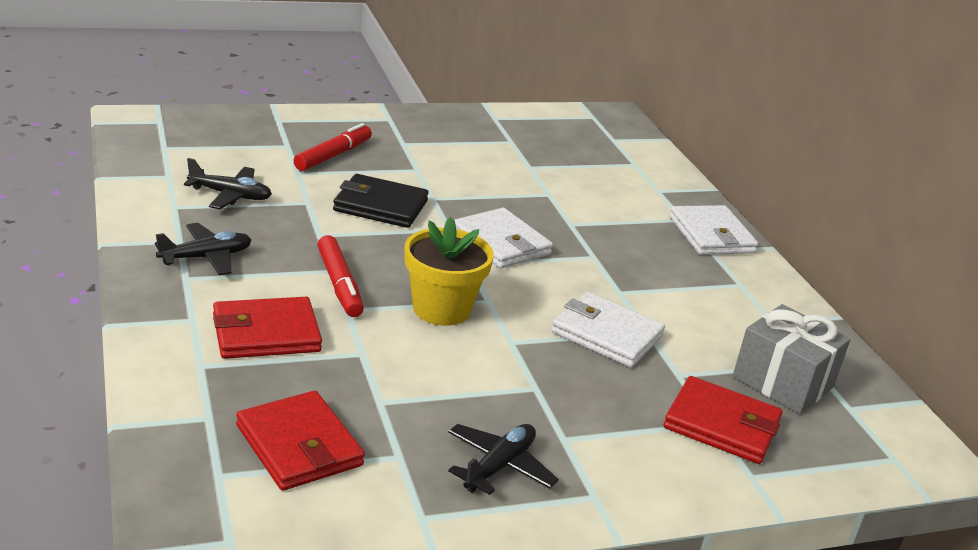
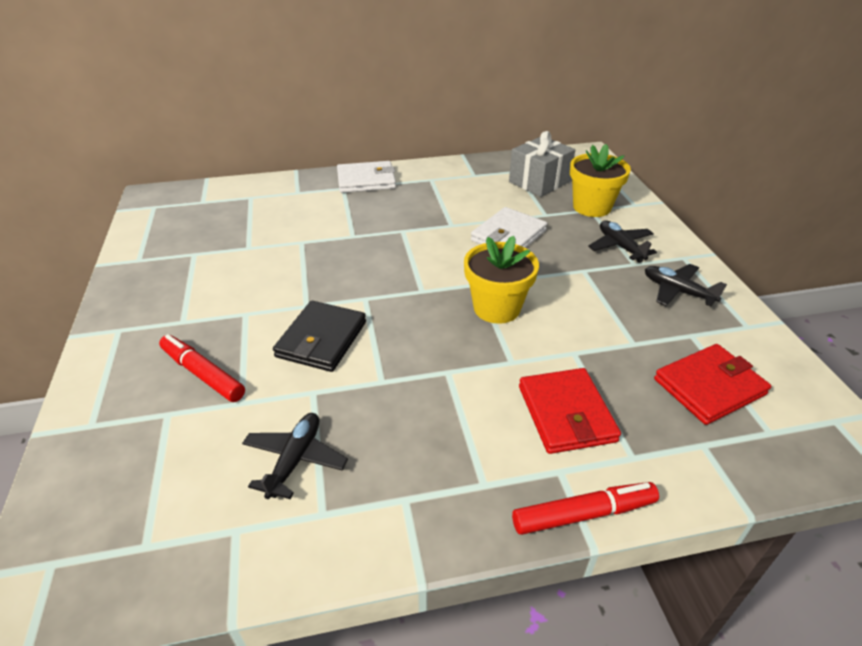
camera: 80 degrees left, 10 degrees up
(206, 257) = (439, 470): black plane -> black plane (620, 247)
(339, 284) = (472, 367): red marker -> red marker (583, 514)
(501, 243) = (387, 272): white wallet -> none
(721, 425) = (591, 207): red wallet -> yellow flower pot

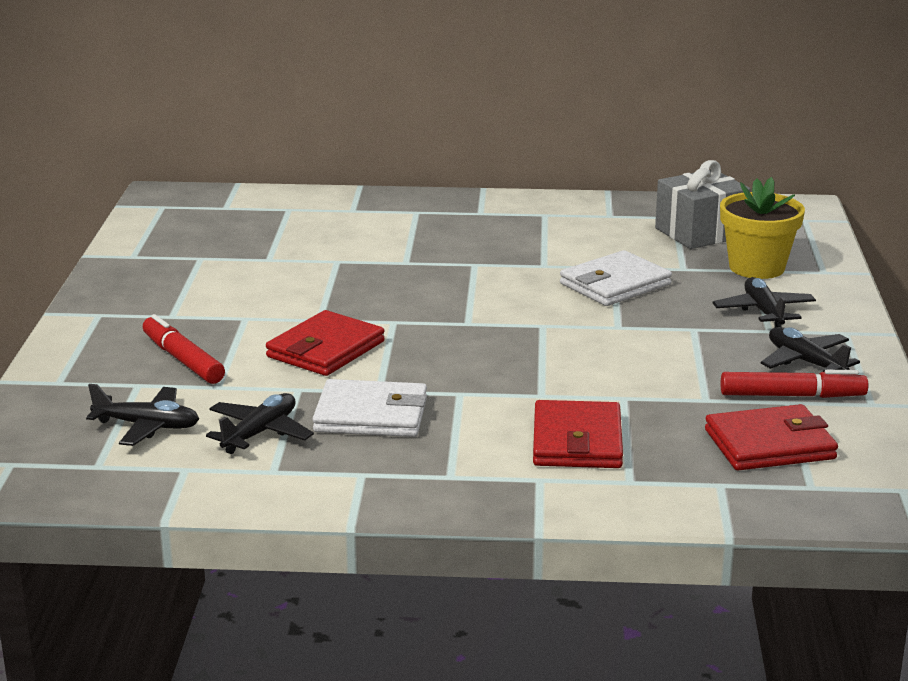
camera: 15 degrees right, 15 degrees down
(186, 472) = (147, 426): none -> black plane
(321, 339) = (325, 349): black wallet -> red wallet
(366, 180) = (452, 206): white wallet -> white wallet (371, 415)
(496, 308) = (553, 349): yellow flower pot -> none
(583, 514) = (544, 509): red marker -> red marker (792, 396)

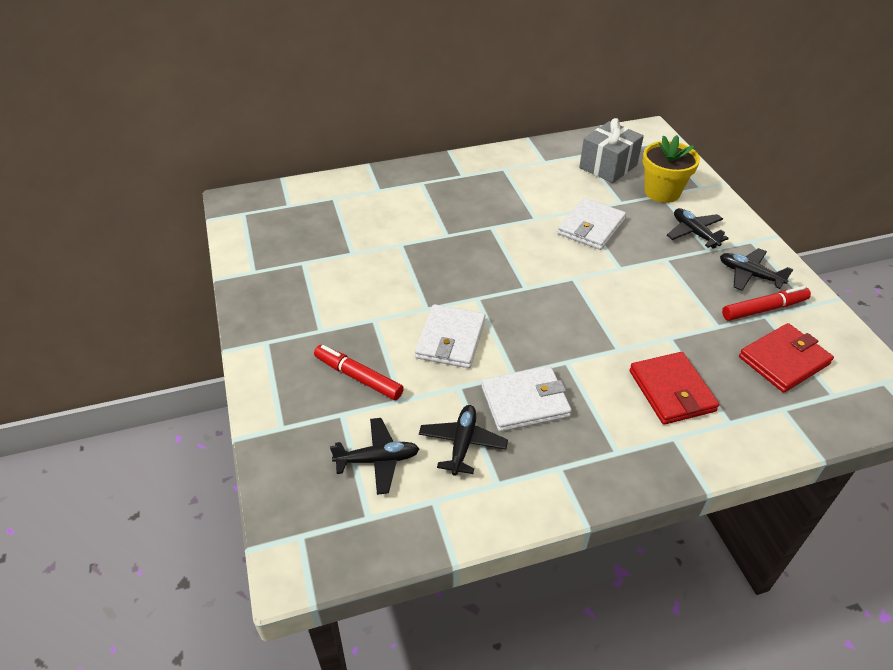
camera: 20 degrees left, 20 degrees up
(325, 349) = (450, 339): red wallet -> white wallet

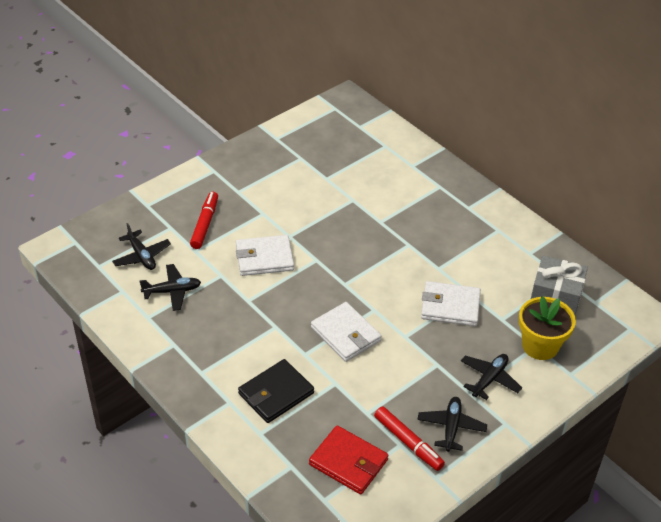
camera: 65 degrees right, 0 degrees up
(525, 402) = (224, 313): white wallet -> white wallet (345, 334)
(671, 391) = (276, 393): red wallet -> black wallet

